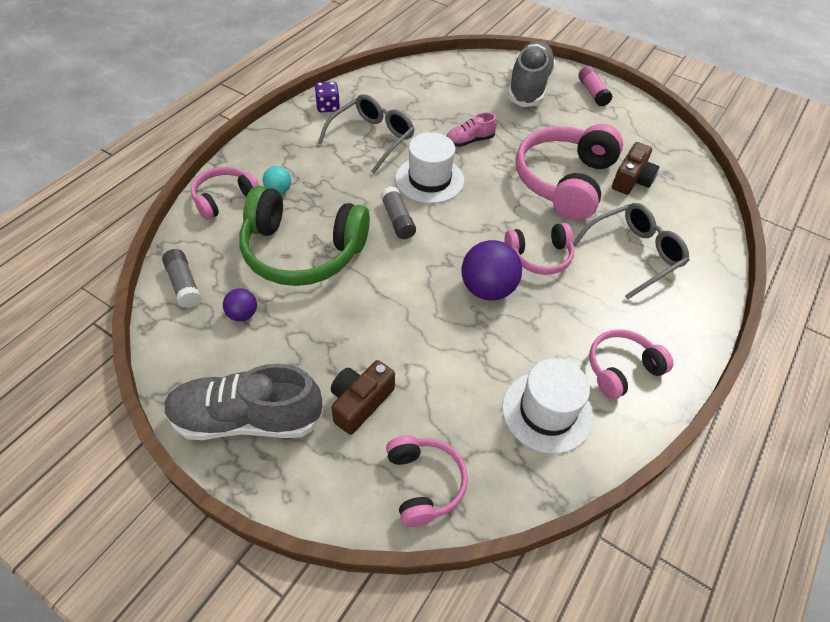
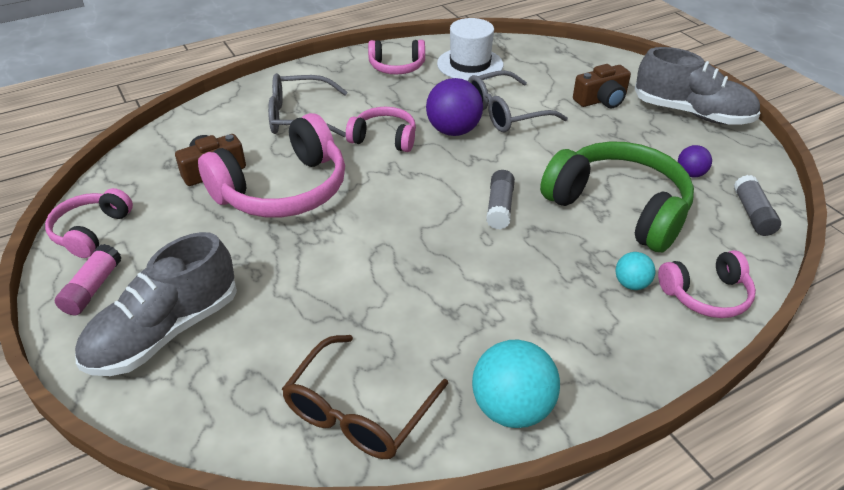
camera: 150 degrees left, 10 degrees down
(328, 107) = (512, 408): purple dice -> turquoise ball
(372, 139) = (472, 320): grey glasses -> grey glasses (506, 113)
(402, 86) = (359, 410): none -> brown glasses
(424, 483) = (574, 60): pink headphones -> pink headphones (91, 231)
(429, 179) = (433, 238): white hat -> none
(469, 141) = (341, 272): pink shoe -> none

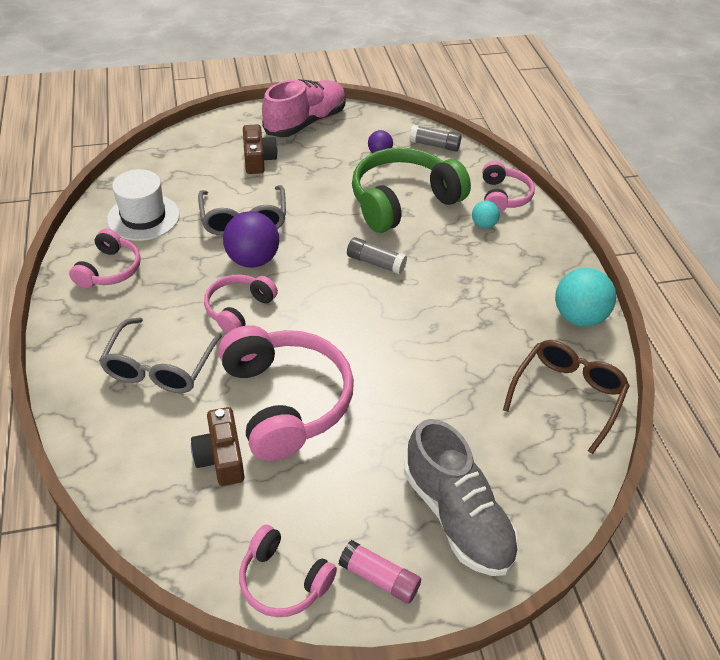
camera: 75 degrees left, 5 degrees up
(359, 410) = (567, 396): brown glasses -> brown glasses turned 105 degrees counterclockwise
(692, 113) = (305, 122): grey shoe -> pink shoe

